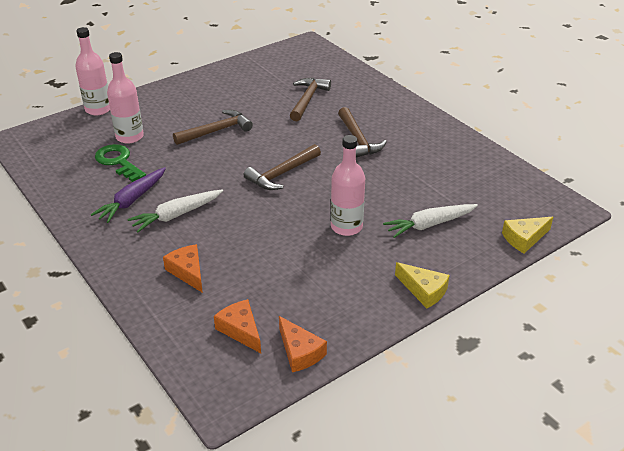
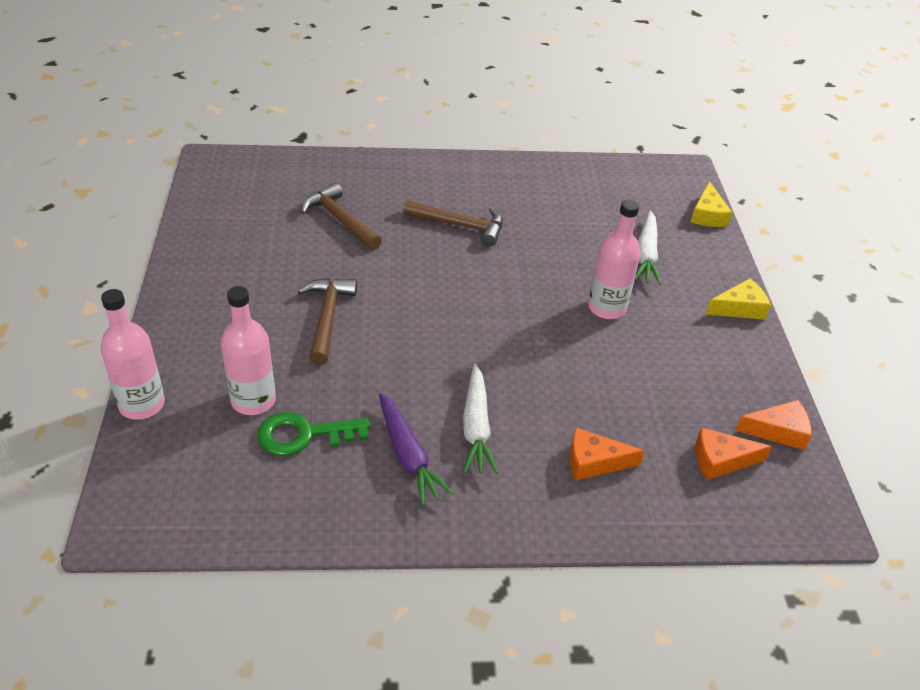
camera: 60 degrees left, 5 degrees up
(282, 174) = (471, 308): brown hammer -> none

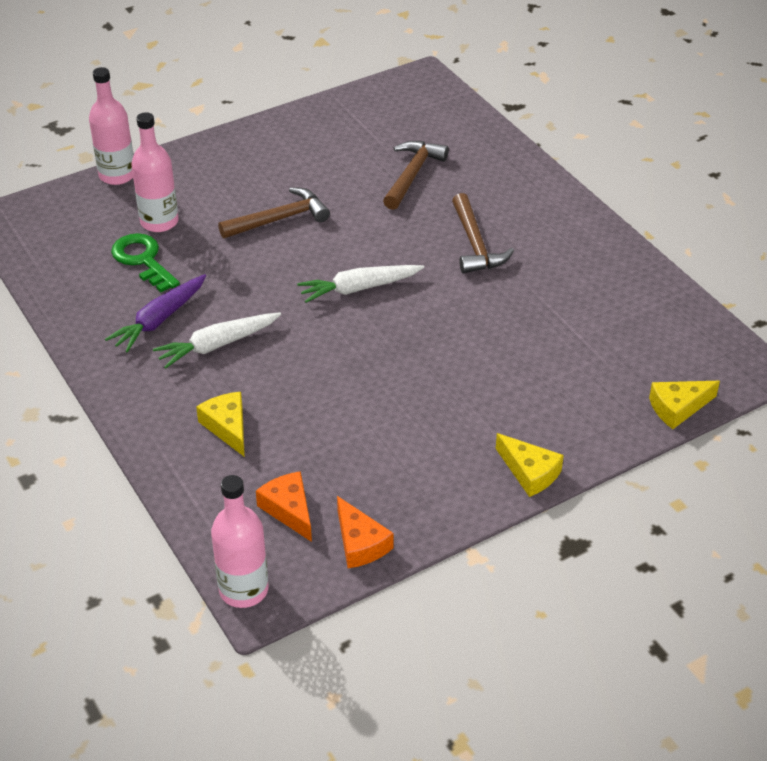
camera: 65 degrees right, 0 degrees up
(594, 462) = (227, 427): orange cheese -> yellow cheese
(606, 308) = (441, 376): pink bottle -> pink bottle (243, 590)
(646, 255) = (553, 380): white carrot -> white carrot (359, 288)

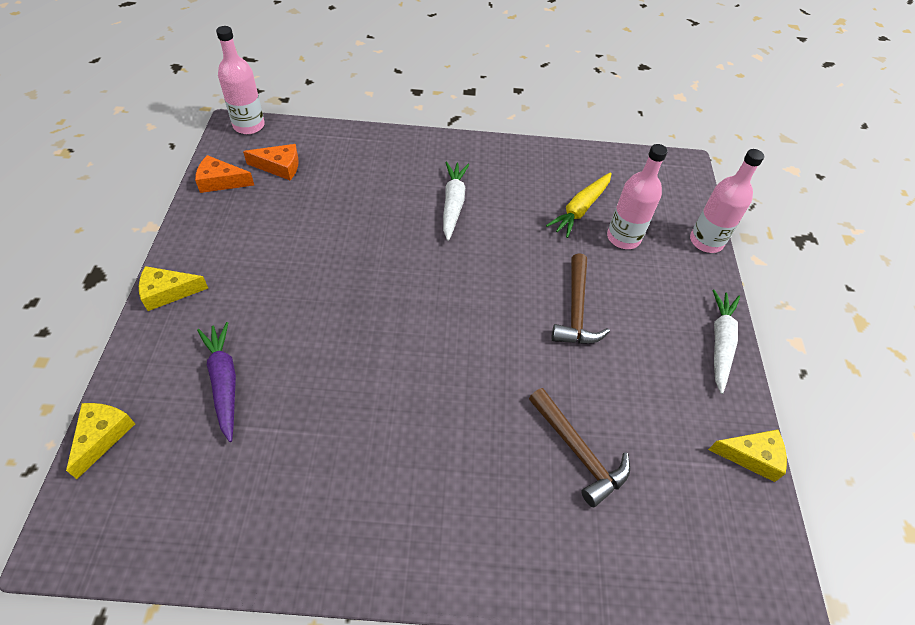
camera: 120 degrees right, 10 degrees up
(143, 260) = (580, 209): green key -> yellow carrot
(159, 320) = (505, 189): purple carrot -> purple carrot (224, 382)
(227, 427) = (372, 174): yellow cheese -> yellow cheese (751, 456)
(359, 288) = (445, 311): white carrot -> white carrot (720, 343)
(475, 244) = (432, 433): brown hammer -> none

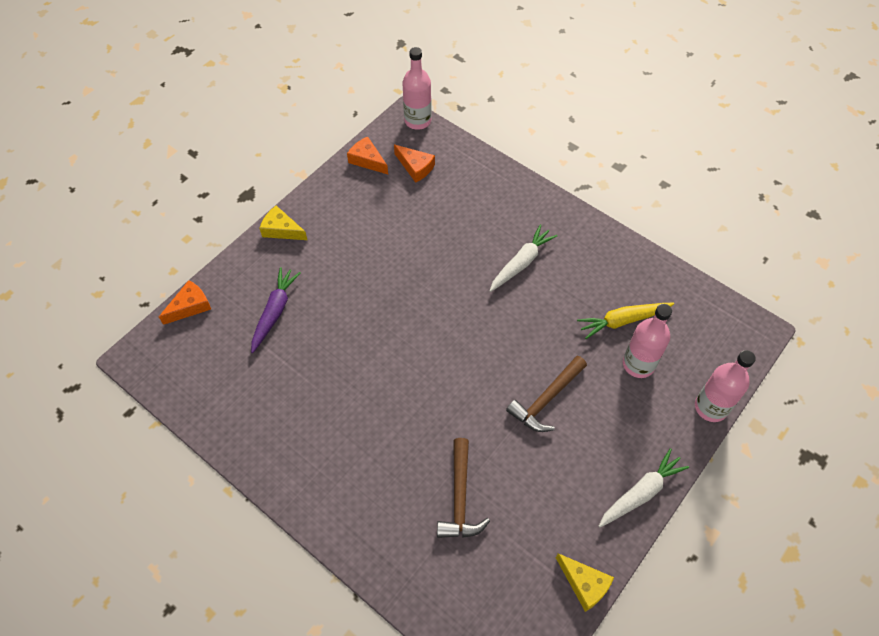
camera: 40 degrees right, 5 degrees up
(102, 436) = (190, 306): yellow cheese -> orange cheese

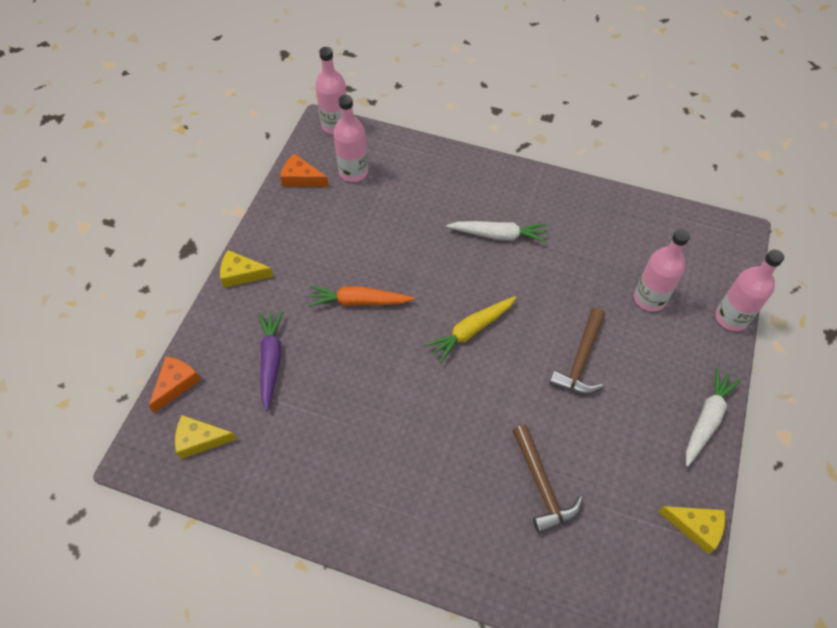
camera: 20 degrees left, 0 degrees up
(190, 359) = (200, 439): none -> yellow cheese
(370, 284) = (359, 301): none -> orange carrot
(415, 167) = (353, 172): orange cheese -> pink bottle
(521, 263) = (498, 235): white carrot -> white carrot turned 75 degrees clockwise
(622, 321) = (617, 262): yellow carrot -> yellow carrot (471, 330)

